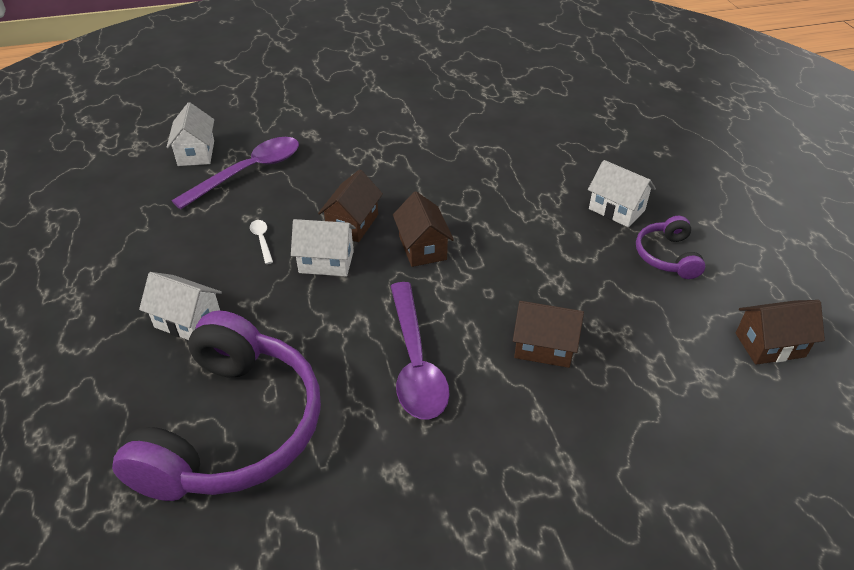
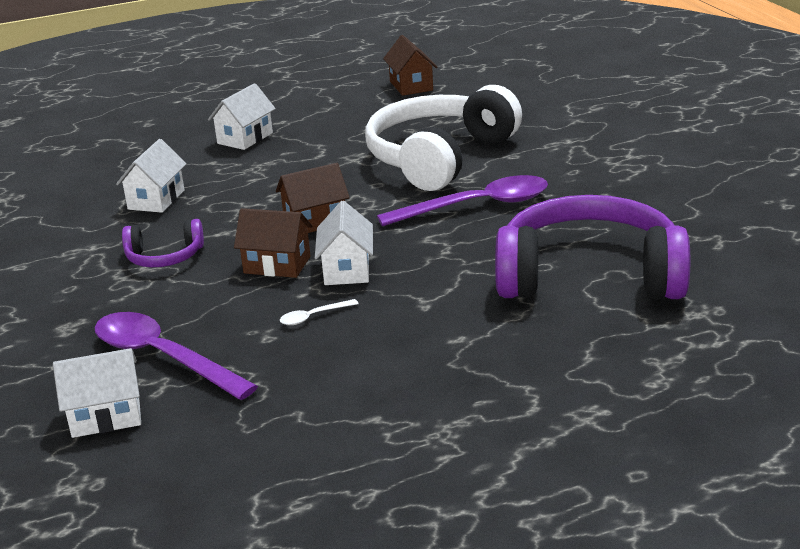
camera: 95 degrees left, 15 degrees down
(188, 321) = (463, 333): white house -> white house (156, 200)
(544, 347) = (439, 157): brown house -> white headphones
(667, 256) = (312, 118): purple headphones -> purple headphones (164, 257)

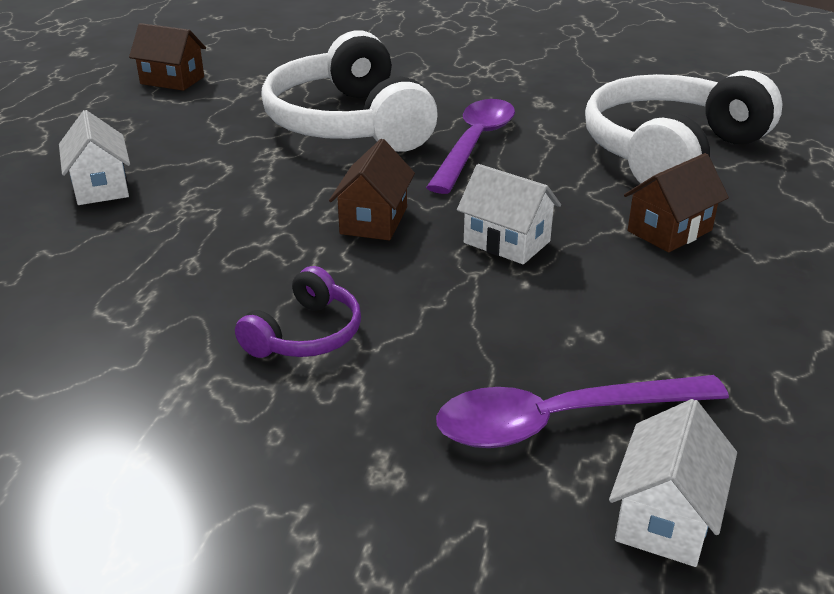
camera: 55 degrees left, 5 degrees up
(156, 200) = (144, 289): white house -> none
(277, 265) = (438, 273): brown house -> brown house (669, 231)
(313, 316) = (583, 293): white spoon -> none
(589, 276) = (670, 152): purple headphones -> white headphones

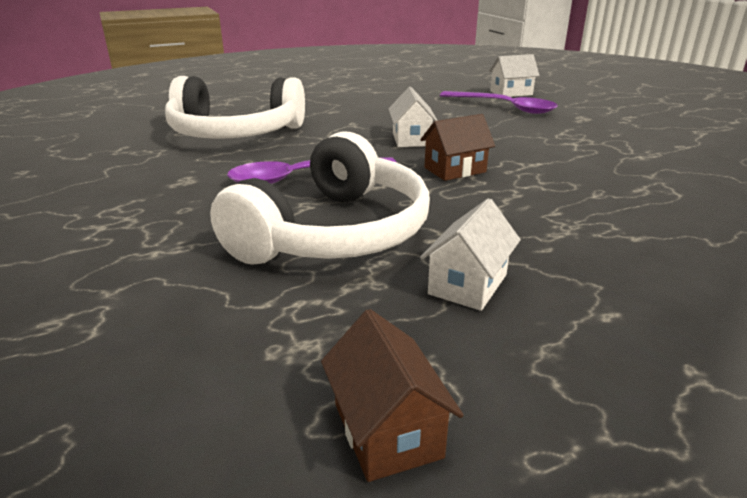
camera: 130 degrees left, 5 degrees down
(101, 187) = (633, 278): white house -> white house (467, 284)
(306, 334) = (566, 149): purple headphones -> none
(669, 231) = (338, 118): brown house -> none

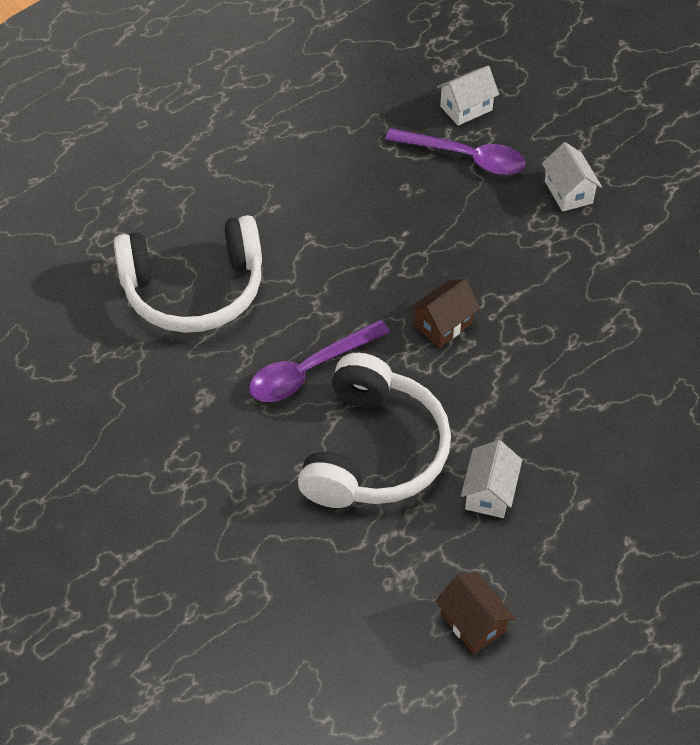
camera: 15 degrees left, 25 degrees up
(411, 139) = (385, 266): white house -> white house (568, 192)

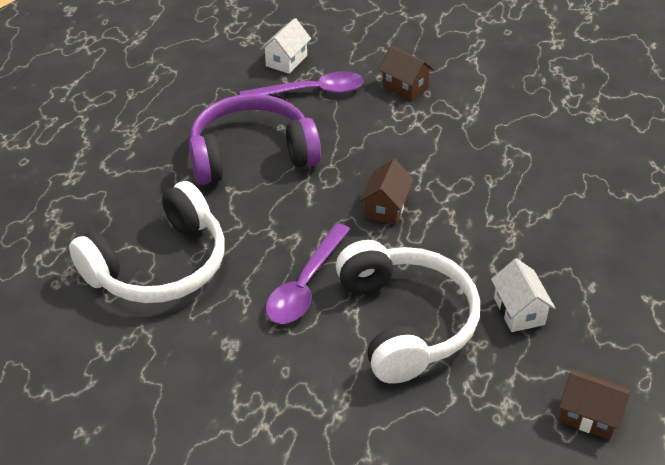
camera: 30 degrees left, 10 degrees down
(354, 207) = (251, 155): none -> purple headphones
(568, 192) = (405, 87): white house -> brown house

